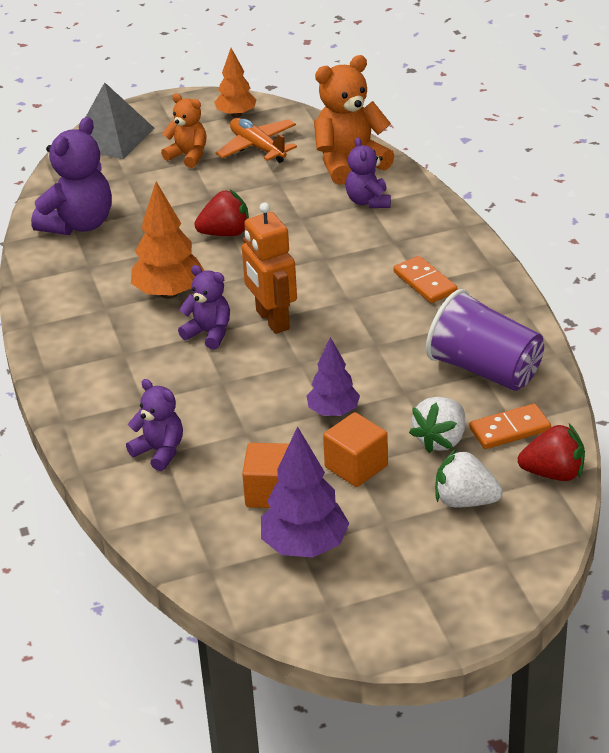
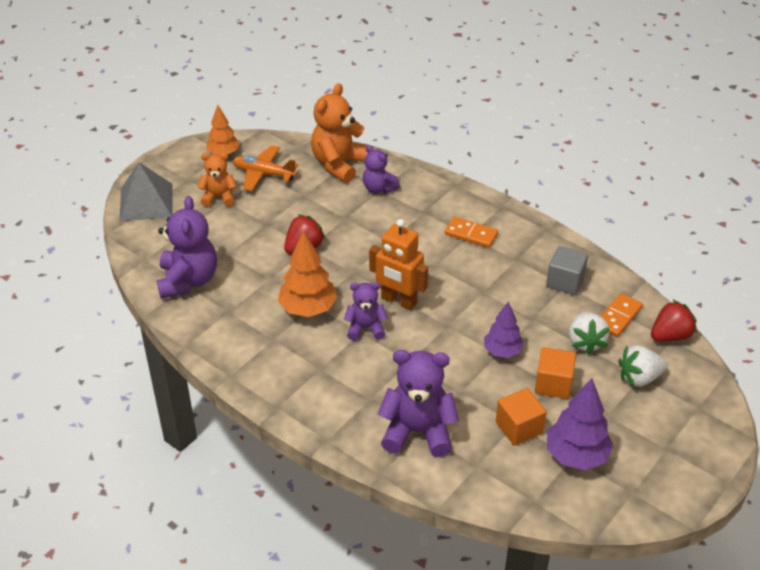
camera: 35 degrees left, 5 degrees up
(159, 451) = (418, 431): purple teddy bear -> purple teddy bear, size x1.68
(484, 369) = (565, 281): purple cup -> grey cube

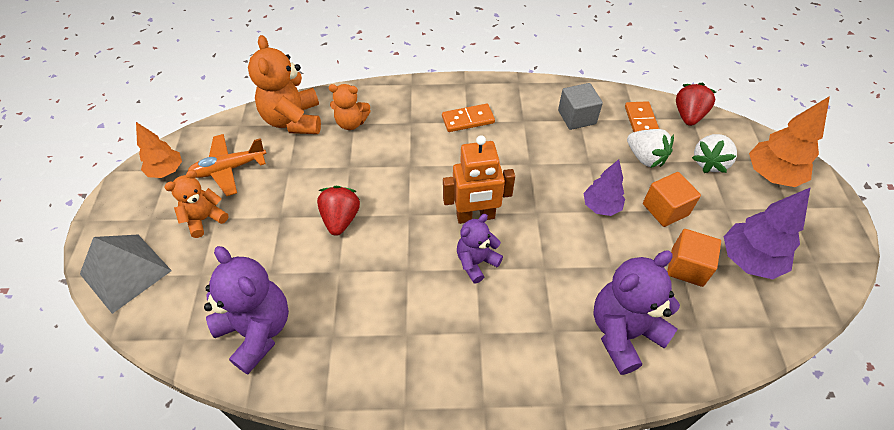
camera: 40 degrees left, 10 degrees up
(308, 309) = (406, 279): orange tree -> orange tree (771, 175)
(379, 188) = (351, 123): purple teddy bear -> orange teddy bear

